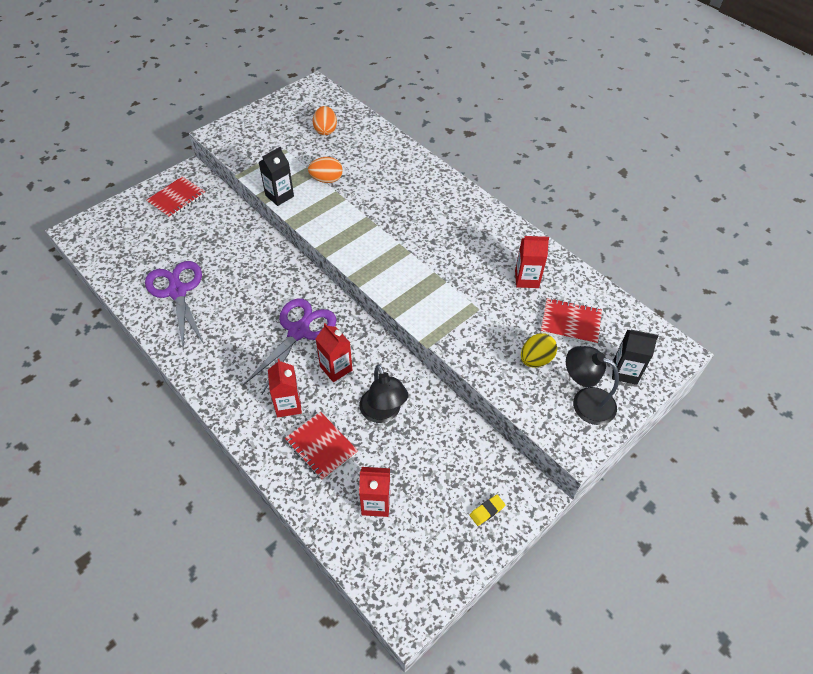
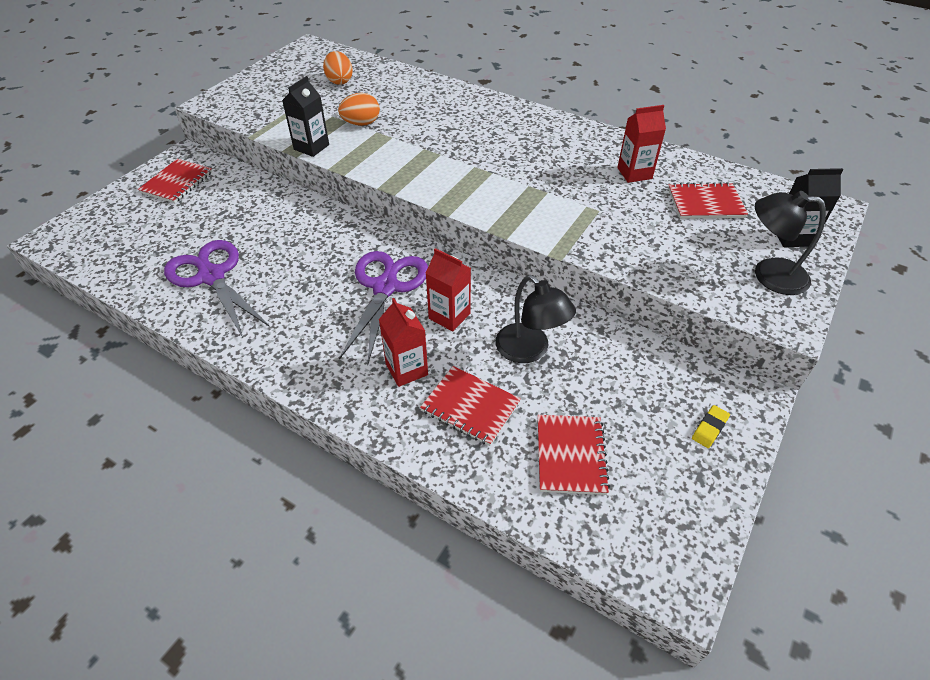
camera: 15 degrees left, 5 degrees down
(376, 503) = (570, 455): red carton -> red notebook
(535, 359) = (690, 245): yellow egg -> none

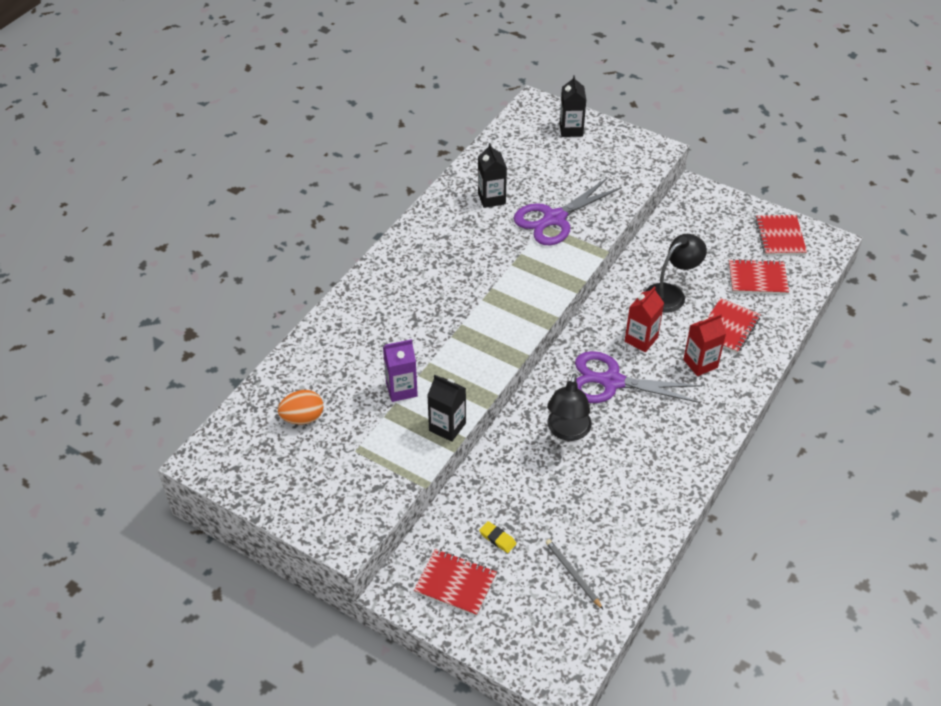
camera: 90 degrees left, 0 degrees up
(153, 249) = (573, 574): none -> grey pencil
(212, 276) = (610, 513): purple scissors -> purple scissors (554, 218)
(361, 123) = (401, 389): orange egg -> purple carton
(634, 173) = (491, 198): red carton -> black carton
(705, 203) = (532, 165): red notebook -> red notebook (780, 237)
(709, 428) = (724, 213): yellow eraser -> yellow eraser (497, 538)
(769, 275) = (613, 149): black lamp -> black lamp (567, 431)

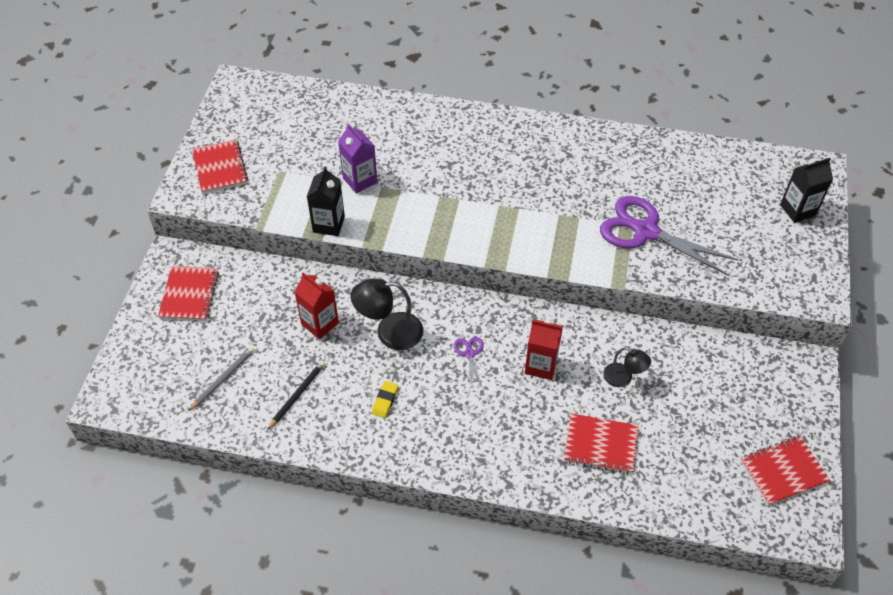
camera: 70 degrees right, 5 degrees up
(302, 418) = (302, 127): orange egg -> none
(491, 198) = (644, 174): black carton -> none
(497, 538) = (245, 311): yellow eraser -> yellow eraser (385, 400)
(612, 382) = (470, 353): purple scissors -> purple scissors, size x0.42
(612, 518) = (297, 395): none -> black pencil
(671, 294) = (623, 378): black lamp -> black lamp, size x0.61
(700, 363) = (532, 428): red carton -> red carton (320, 323)
(757, 278) = (696, 460): red notebook -> red notebook (220, 168)

